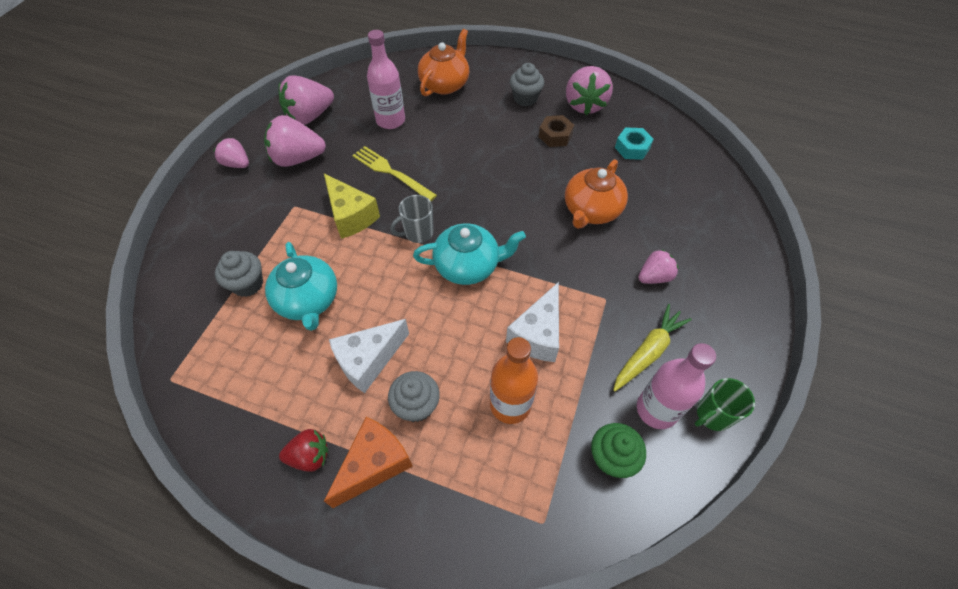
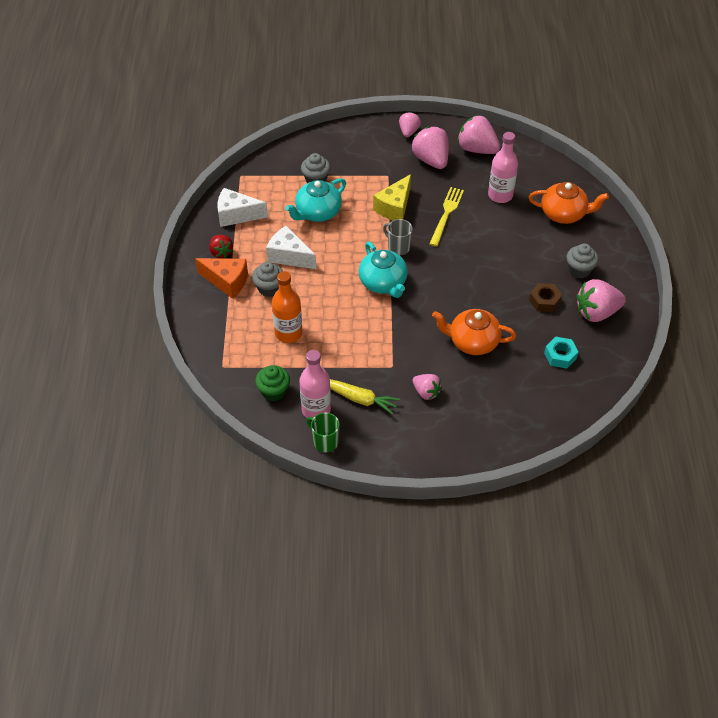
camera: 70 degrees right, 5 degrees down
(538, 334) = (345, 335): white cheese -> white cheese (236, 215)

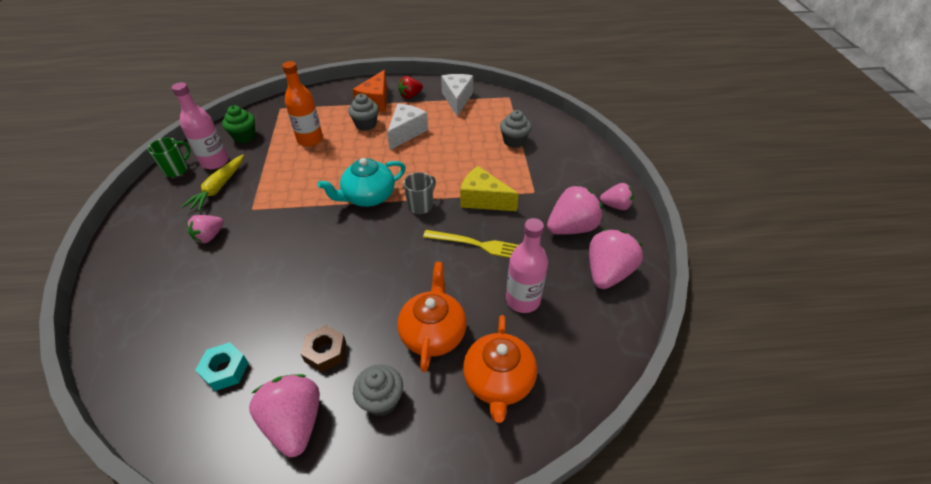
camera: 85 degrees right, 5 degrees down
(317, 212) = (467, 145): turquoise teapot -> none
(472, 341) = (270, 274): orange teapot -> orange teapot (433, 333)

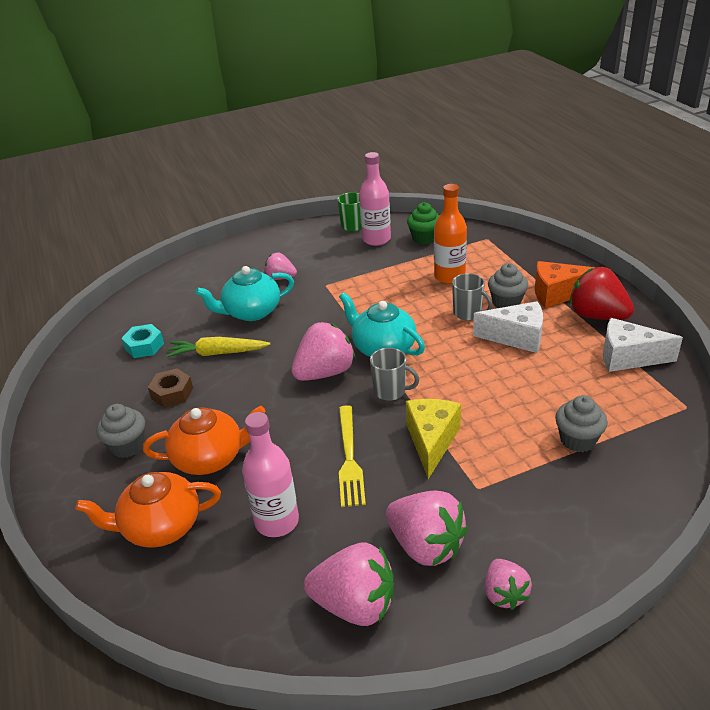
camera: 75 degrees right, 10 degrees down
(218, 188) = (343, 256): yellow carrot -> yellow carrot (217, 353)
(245, 268) = (251, 312): none -> turquoise teapot
(295, 422) = (101, 402): pink strawberry -> pink strawberry (325, 373)
(362, 144) = (468, 313): none -> grey mug
(410, 96) = (597, 315): red strawberry -> red strawberry, size x1.68
(457, 99) = (628, 357): white cheese -> white cheese turned 150 degrees counterclockwise

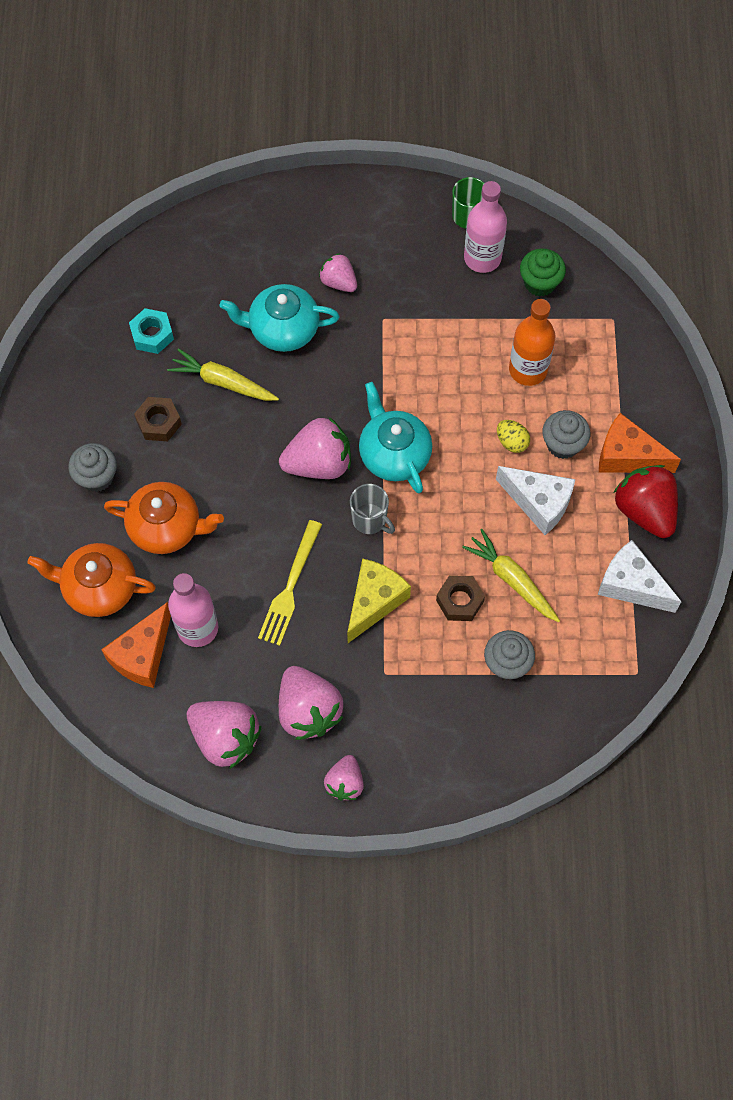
camera: 20 degrees right, 30 degrees up
(230, 565) = (143, 655): none -> orange cheese
(468, 313) = (512, 442): grey mug -> yellow egg
(504, 414) = (459, 601): none -> brown nut
(534, 386) = (511, 579): none -> yellow carrot

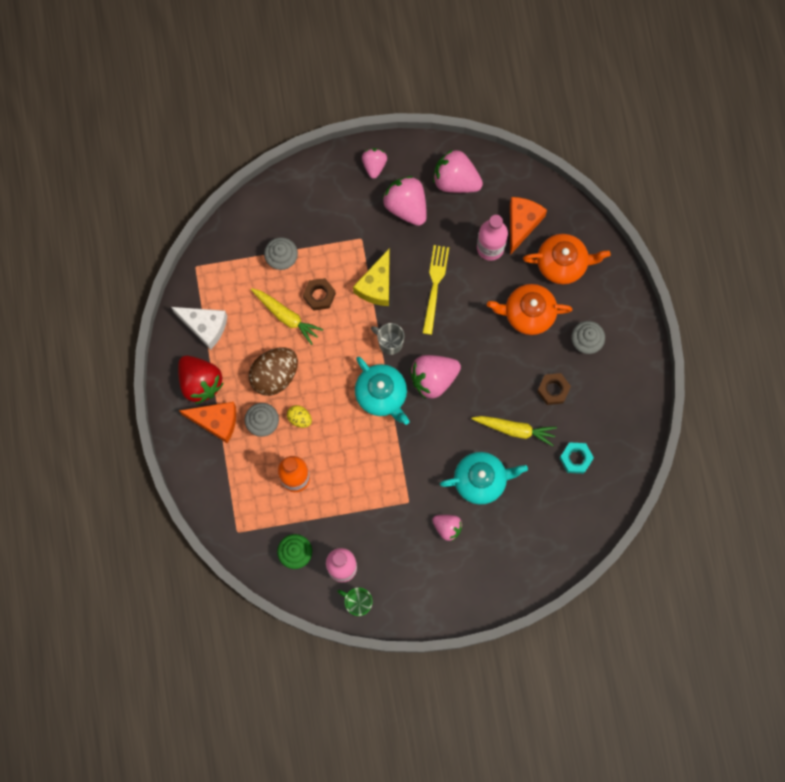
camera: 170 degrees right, 10 degrees up
(539, 503) = (275, 375): white cheese -> brown egg

